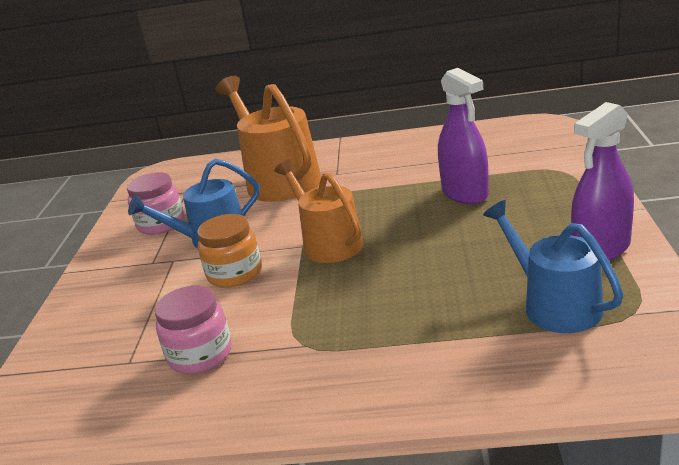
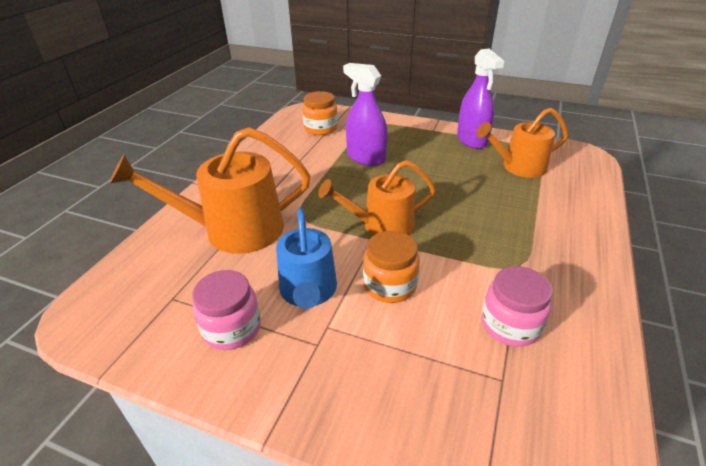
camera: 75 degrees left, 10 degrees up
(465, 193) = (366, 158): purple spray bottle -> purple spray bottle turned 135 degrees counterclockwise
(510, 148) = (321, 128): none -> orange jar
(555, 305) = (519, 167): blue watering can -> orange watering can

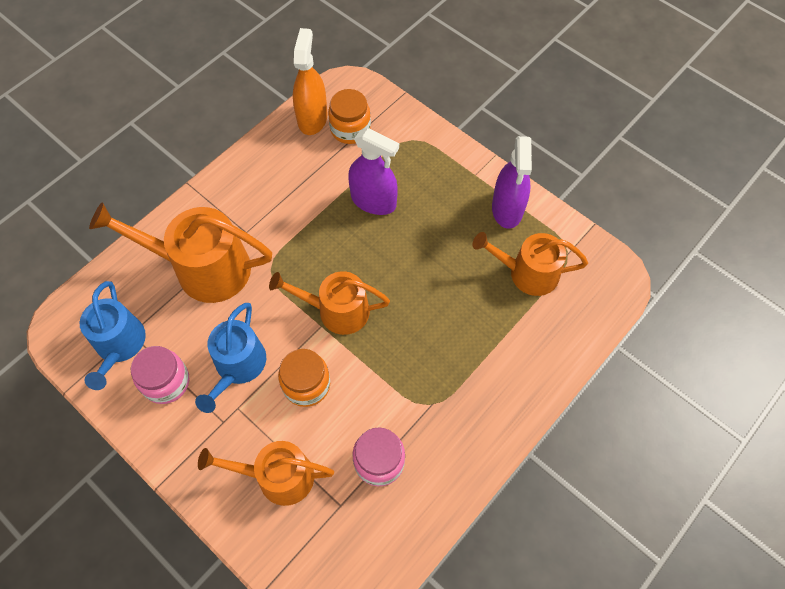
camera: 20 degrees right, 25 degrees up
(161, 312) = (119, 345): none -> blue watering can
(286, 129) = (312, 118): none -> orange spray bottle
(366, 158) = (373, 201): purple spray bottle -> purple spray bottle turned 150 degrees clockwise
(413, 376) = (278, 476): none -> orange watering can

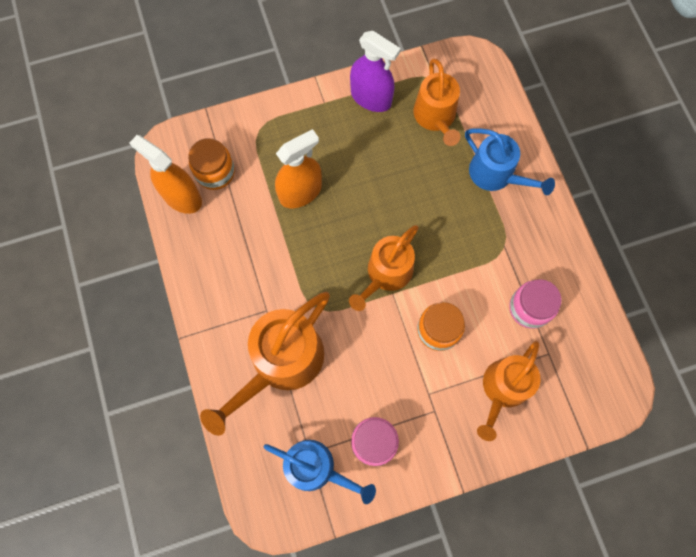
camera: 60 degrees left, 10 degrees up
(238, 366) = (392, 376): blue watering can -> blue watering can (496, 174)
(373, 201) = (300, 192): purple spray bottle -> orange spray bottle
(527, 273) = (435, 117): orange watering can -> orange watering can turned 45 degrees counterclockwise

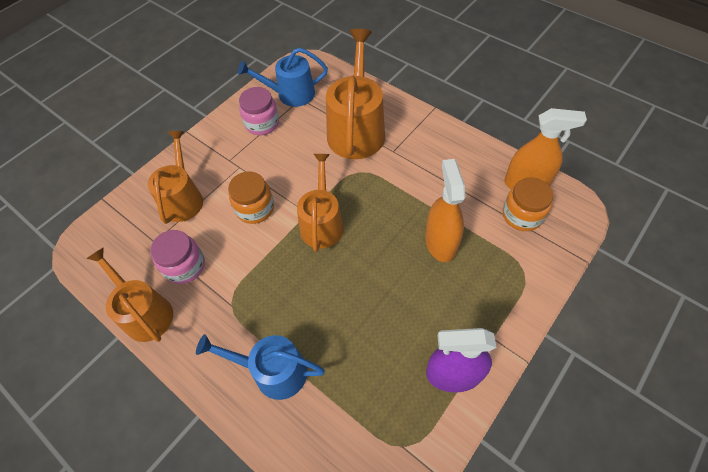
camera: 150 degrees right, 15 degrees down
(300, 192) = (440, 242): orange spray bottle -> orange spray bottle turned 150 degrees clockwise
(435, 117) = (373, 397): orange watering can -> orange watering can (145, 313)

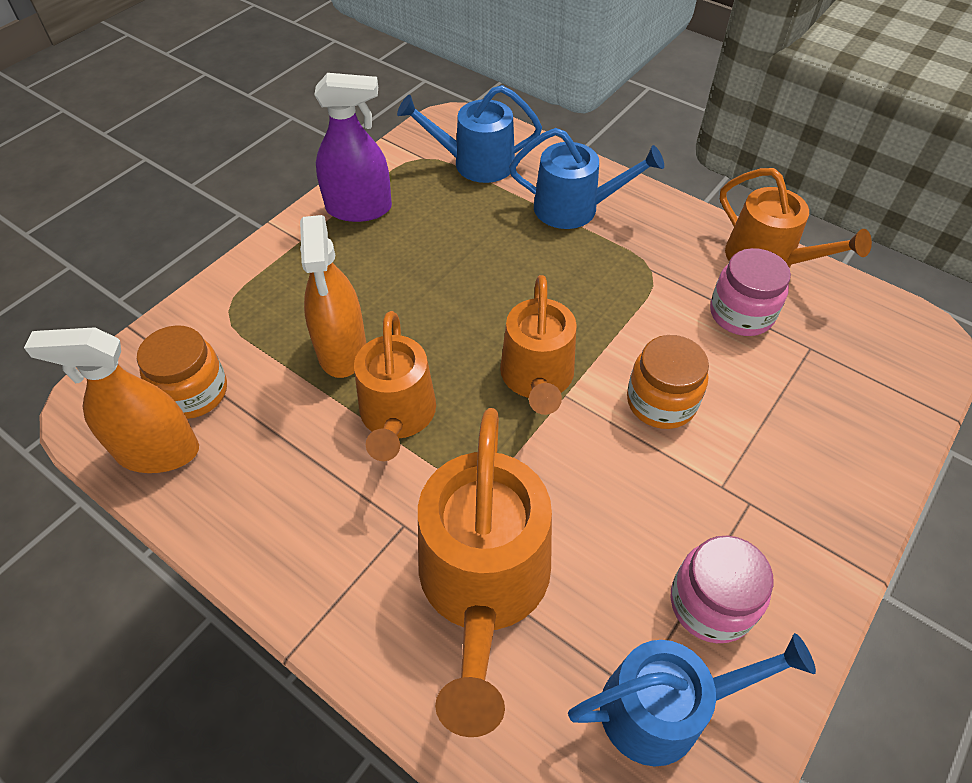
camera: 175 degrees right, 5 degrees down
(183, 199) = (802, 419): orange watering can -> orange watering can (397, 415)
(353, 436) = (476, 163): none -> blue watering can

